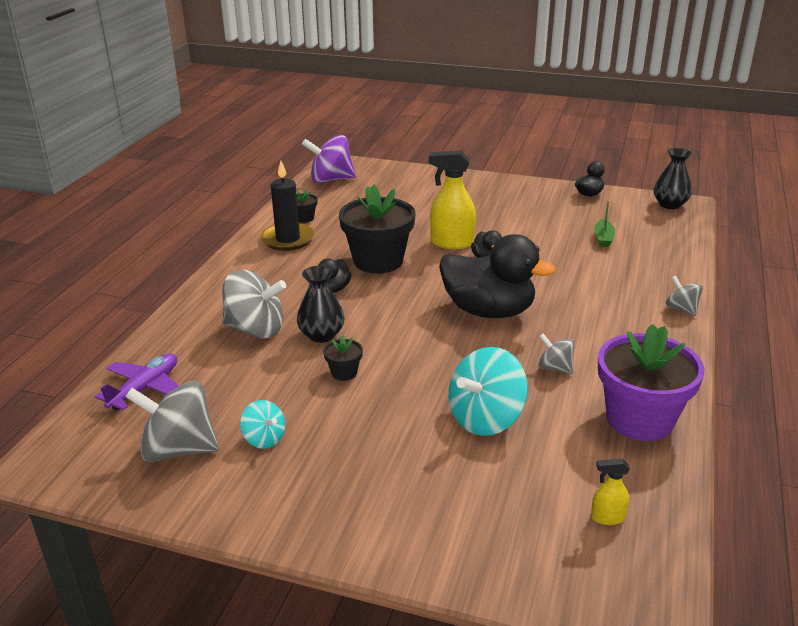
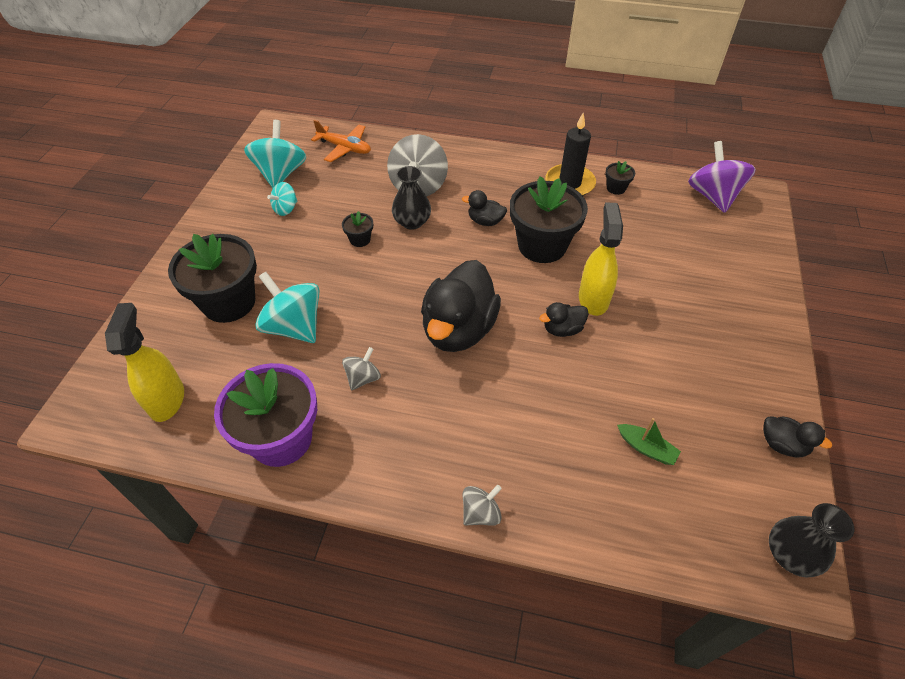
camera: 85 degrees right, 20 degrees up
(145, 389) = (344, 148): purple plane -> orange plane
(179, 449) = (280, 174): grey spinning top -> turquoise spinning top
(443, 479) = (229, 302): none -> black flower pot
(603, 238) = (646, 448): green boat -> green boat turned 150 degrees counterclockwise
(607, 518) = (167, 399): yellow spray bottle -> yellow spray bottle, size x2.00

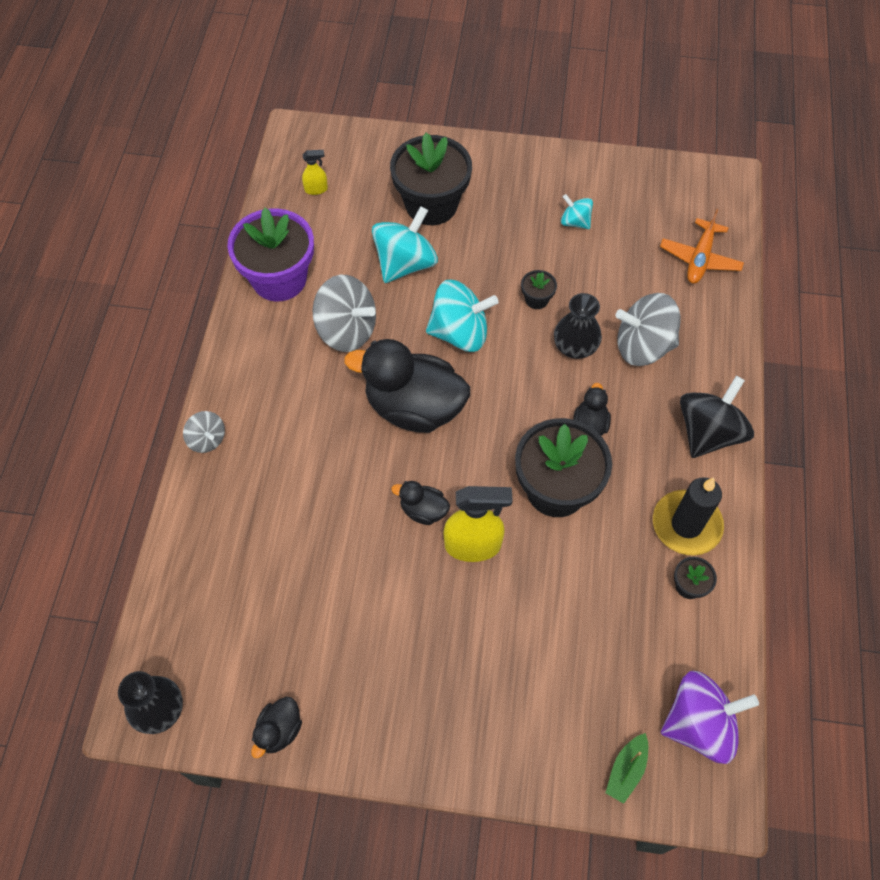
camera: 85 degrees right, 10 degrees up
(167, 399) = (316, 189): yellow spray bottle -> yellow spray bottle, size x0.50
(280, 174) = (634, 205): turquoise spinning top -> turquoise spinning top (460, 333)
(363, 378) = (346, 330): grey spinning top -> grey spinning top, size x1.87
(497, 164) = (708, 433): none -> black spinning top
(562, 329) = (423, 510): black duck -> black duck turned 45 degrees counterclockwise
(646, 448) = (273, 587): green boat -> green boat (626, 770)

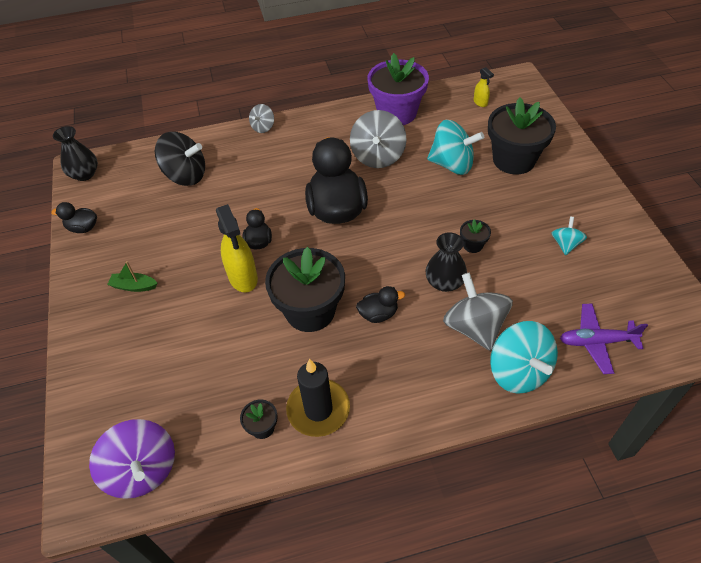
camera: 70 degrees right, 10 degrees down
(460, 333) = (413, 212): turquoise spinning top -> turquoise spinning top (518, 371)
(626, 770) = (94, 428): green boat -> green boat (134, 286)
(700, 258) = (596, 342): orange plane -> purple plane
(708, 433) = (416, 400): black spinning top -> black spinning top (185, 175)

